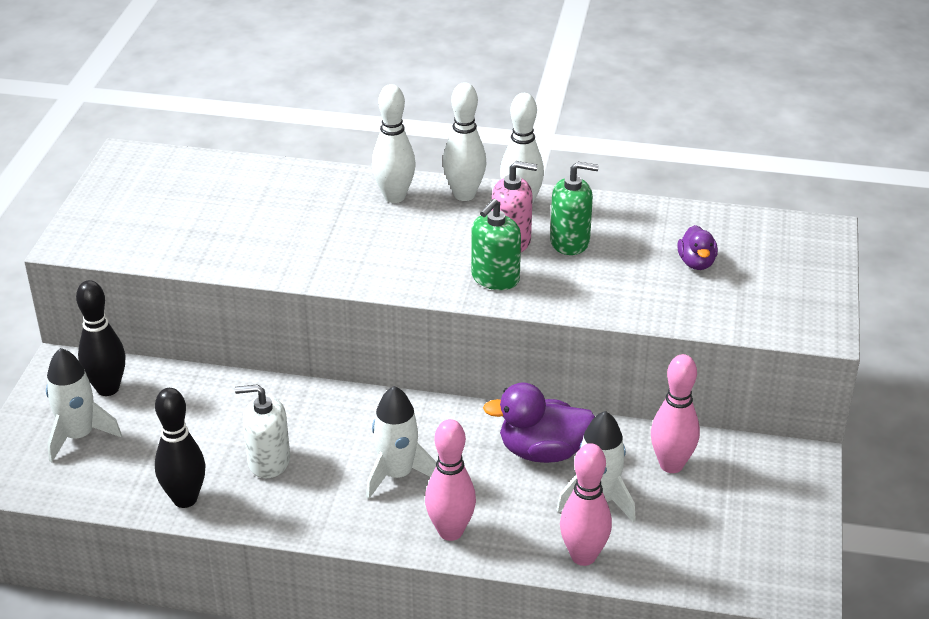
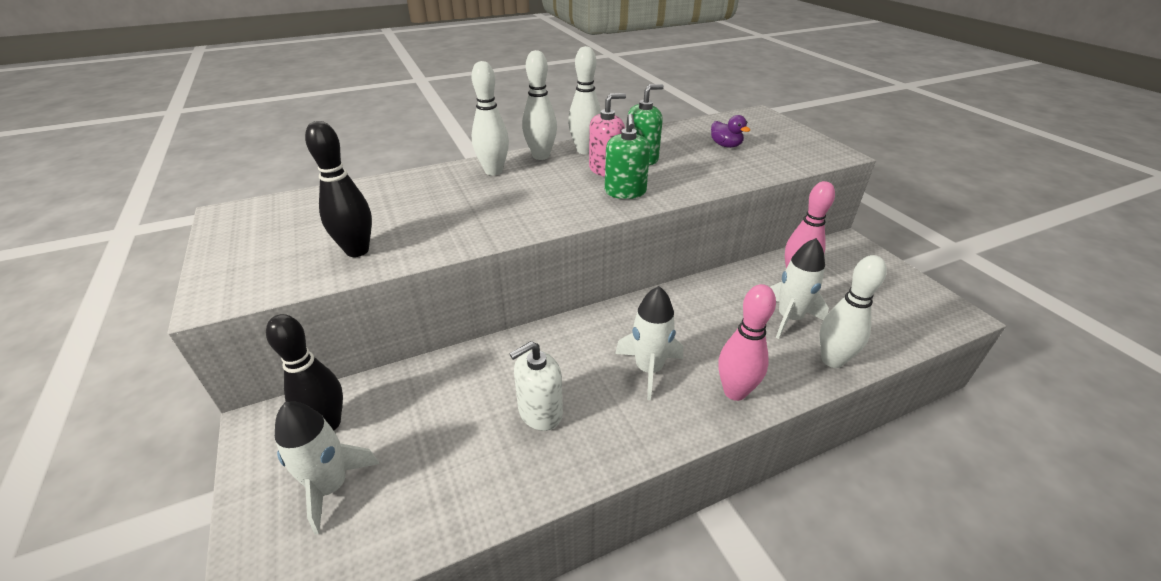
camera: 35 degrees left, 0 degrees up
(185, 499) = (498, 490): black bowling pin -> black bowling pin (357, 251)
(543, 451) = (719, 304): purple duck -> none
(583, 556) = (832, 360): pink bowling pin -> white bowling pin

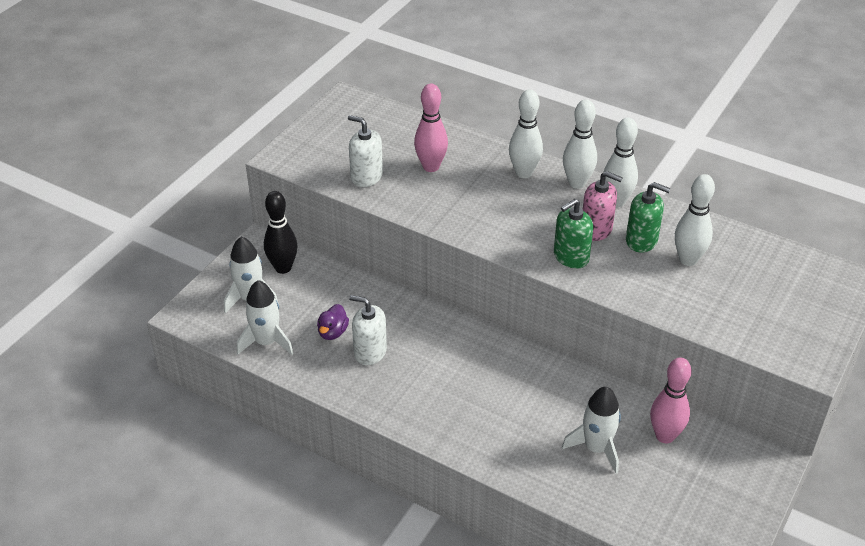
camera: 55 degrees right, 5 degrees up
(357, 251) = (366, 177): black bowling pin -> white soap dispenser
(649, 369) = (456, 387): white rocket -> white rocket (266, 342)
(726, 145) = (734, 282): purple duck -> purple duck (333, 332)
(734, 392) = (476, 442): pink bowling pin -> pink bowling pin (431, 167)
(832, 360) = (566, 489): white bowling pin -> white bowling pin (688, 260)

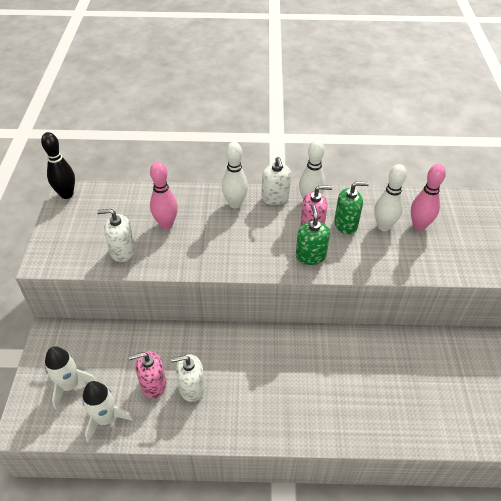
camera: 30 degrees left, 5 degrees up
(283, 268) = (81, 346): black bowling pin -> black bowling pin (66, 194)
(333, 332) = (153, 384): purple duck -> pink soap dispenser
(571, 257) = (310, 256): green soap dispenser -> green soap dispenser turned 150 degrees clockwise
(577, 183) = (275, 198): white bowling pin -> white soap dispenser
(596, 448) = (392, 387): white rocket -> none
(665, 436) = (426, 356): pink bowling pin -> pink bowling pin (419, 226)

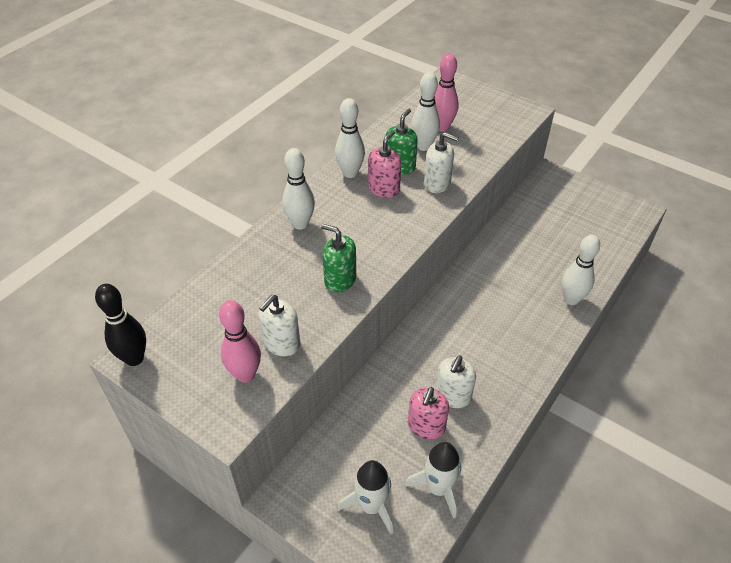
camera: 55 degrees left, 0 degrees up
(166, 224) = (276, 289): pink bowling pin -> pink bowling pin (245, 374)
(275, 198) = (321, 192): white soap dispenser -> white soap dispenser (437, 183)
(310, 256) = (417, 207): green soap dispenser -> green soap dispenser (340, 280)
(356, 427) = (571, 299): none -> white bowling pin

